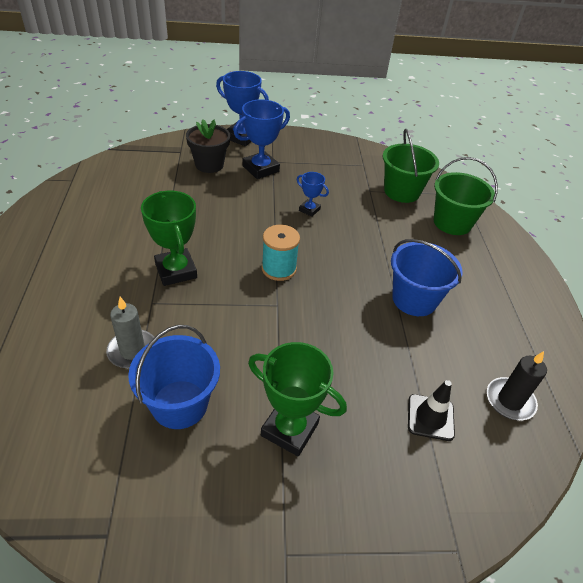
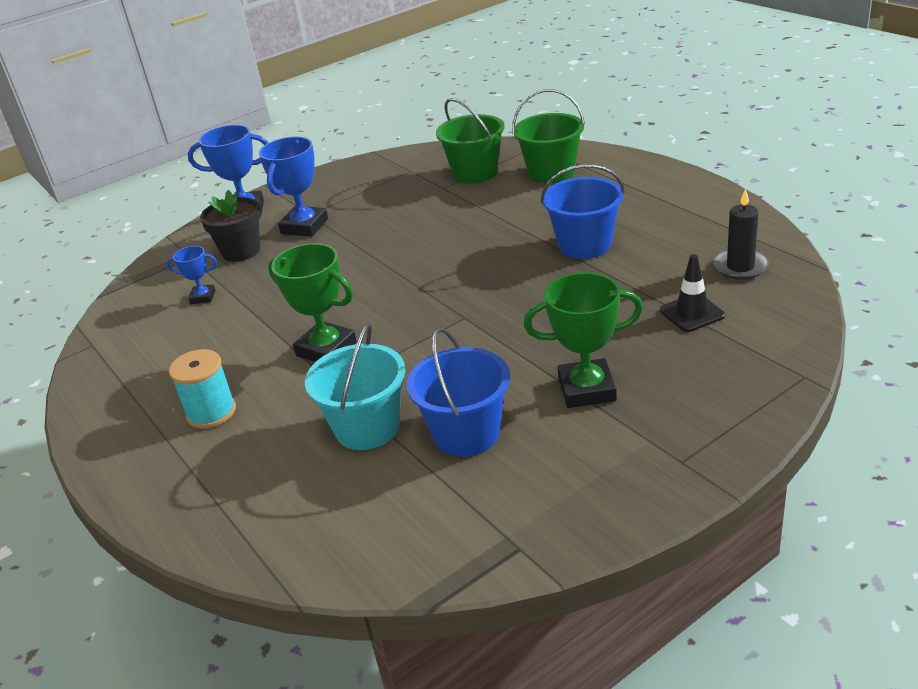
camera: 25 degrees left, 10 degrees down
(132, 351) = (367, 427): grey candle -> turquoise bucket
(279, 268) = (430, 291): turquoise spool -> turquoise spool (211, 412)
(309, 210) = (401, 232): blue trophy -> blue trophy (203, 297)

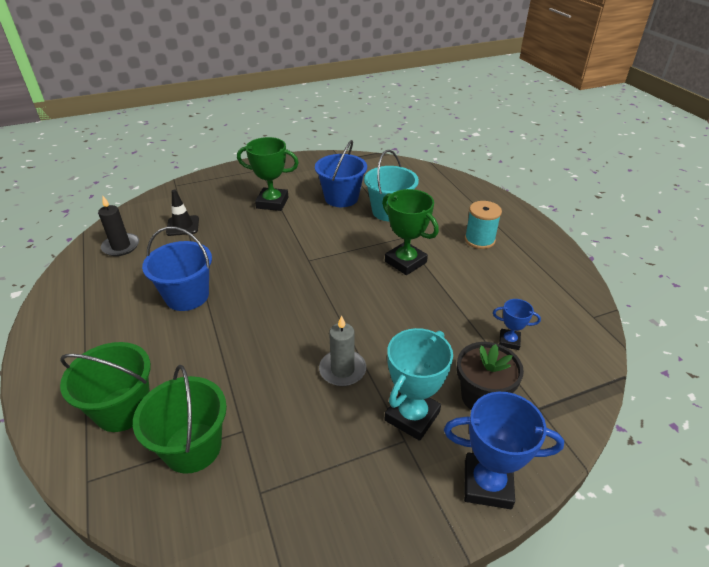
camera: 170 degrees left, 5 degrees up
(304, 226) = (412, 416): blue trophy -> turquoise trophy
(375, 236) = (342, 370): none -> grey candle

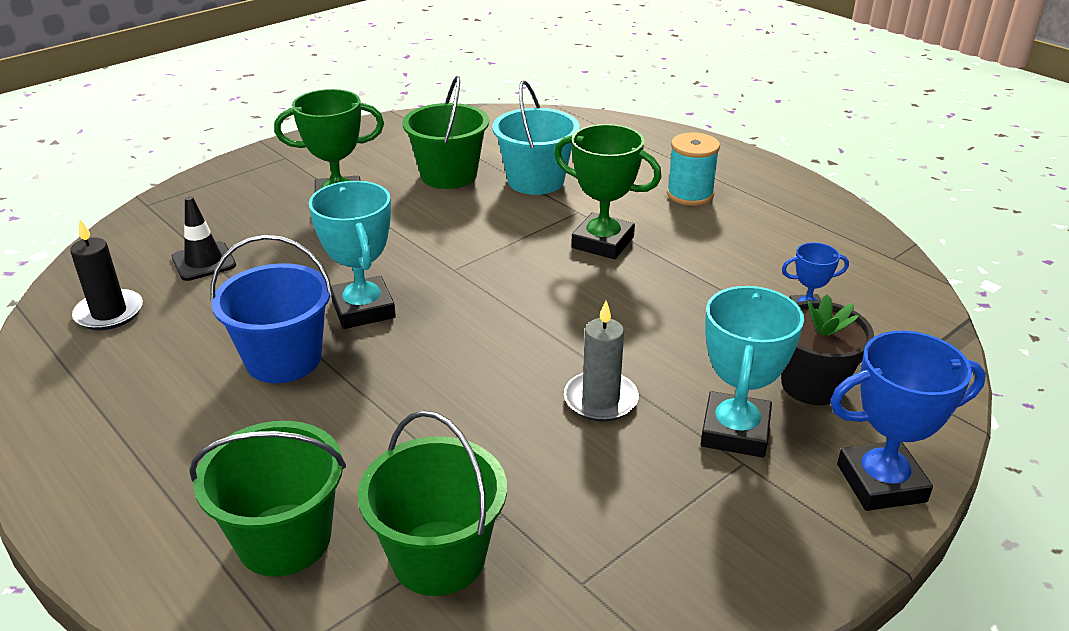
camera: 20 degrees left, 5 degrees down
(245, 275) = (363, 309): none -> turquoise trophy
(341, 198) = (449, 175): blue bucket -> green bucket

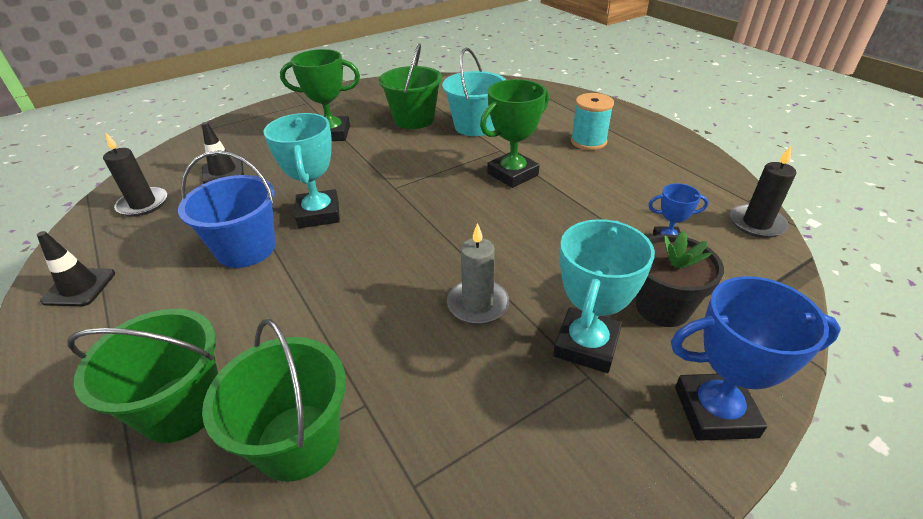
camera: 10 degrees right, 5 degrees up
(77, 423) = (79, 287): none -> black traffic cone
(602, 242) = (512, 174): green trophy -> green trophy turned 75 degrees counterclockwise
(905, 284) = (756, 223): none -> black candle

